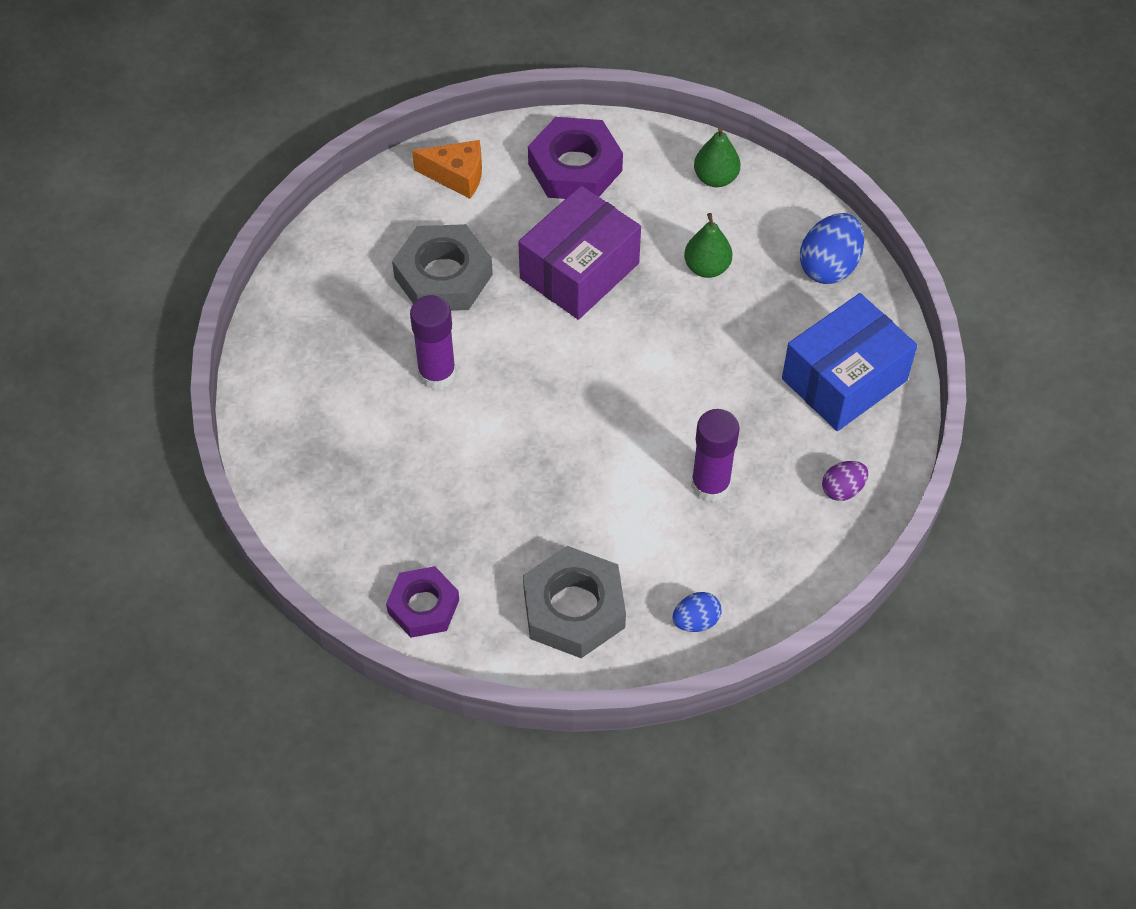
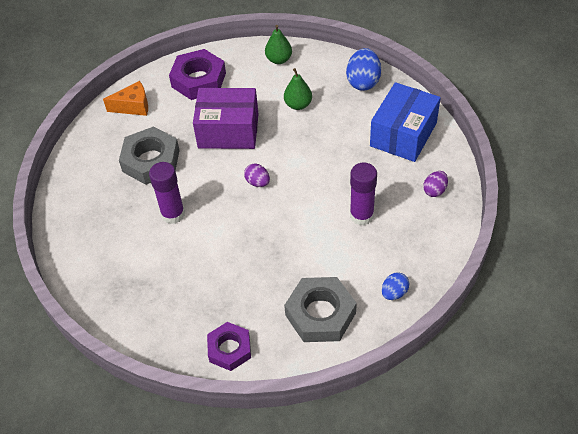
camera: 20 degrees left, 5 degrees down
(579, 271) = (228, 131): purple box -> purple box turned 75 degrees clockwise
(583, 372) = (257, 182): none -> purple egg

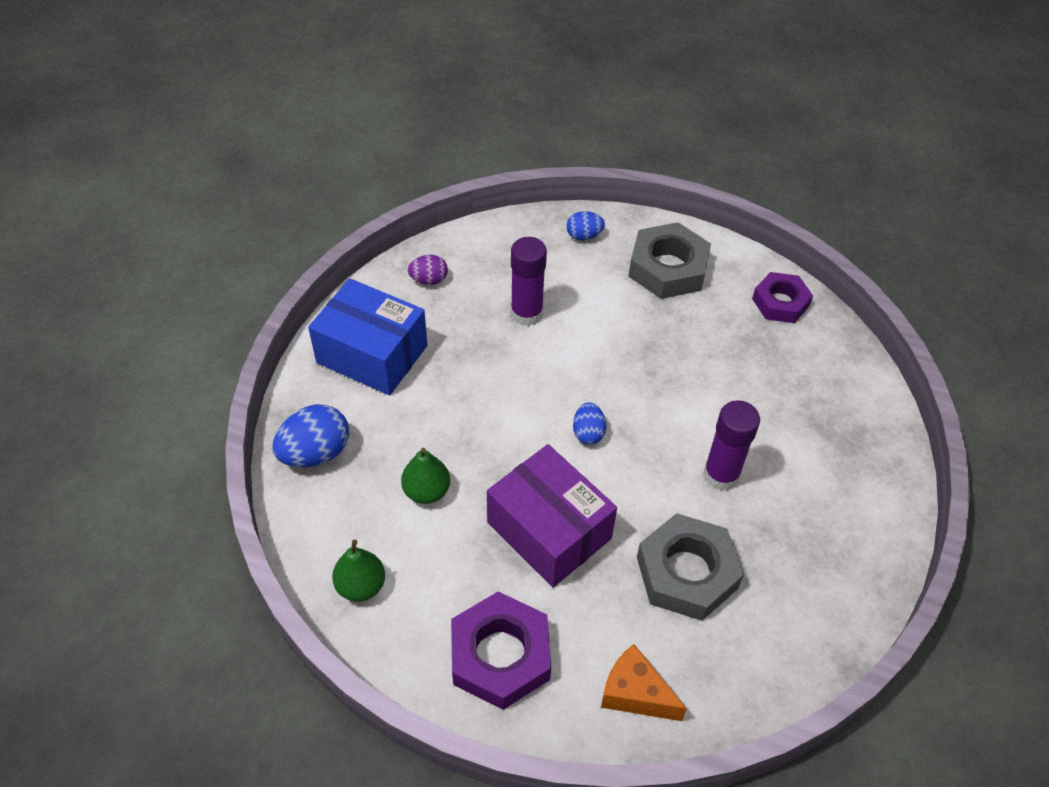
camera: 140 degrees left, 0 degrees up
(257, 182) = (588, 433): purple egg -> blue egg
(403, 134) = (372, 354): blue box -> blue box turned 45 degrees clockwise

